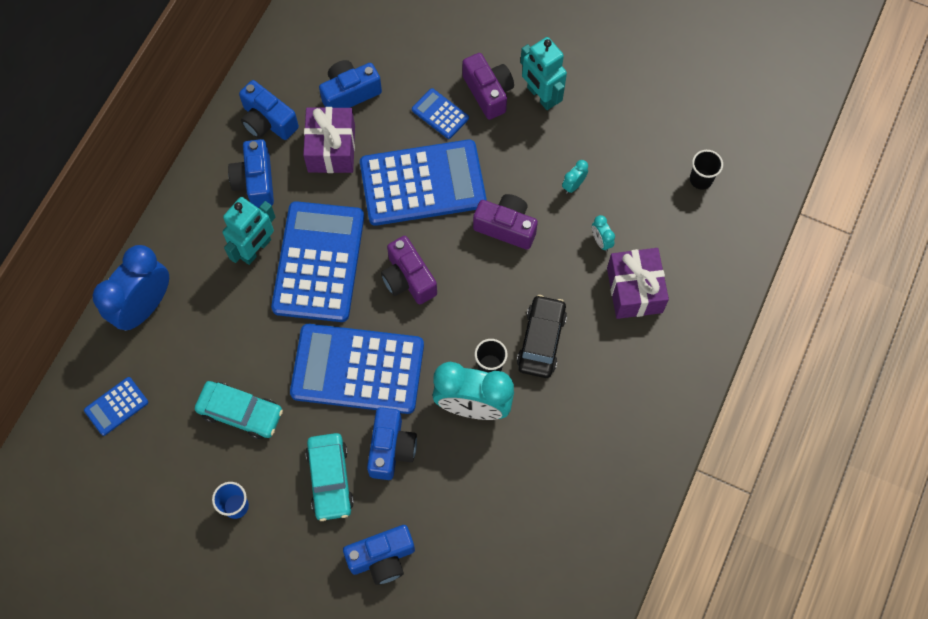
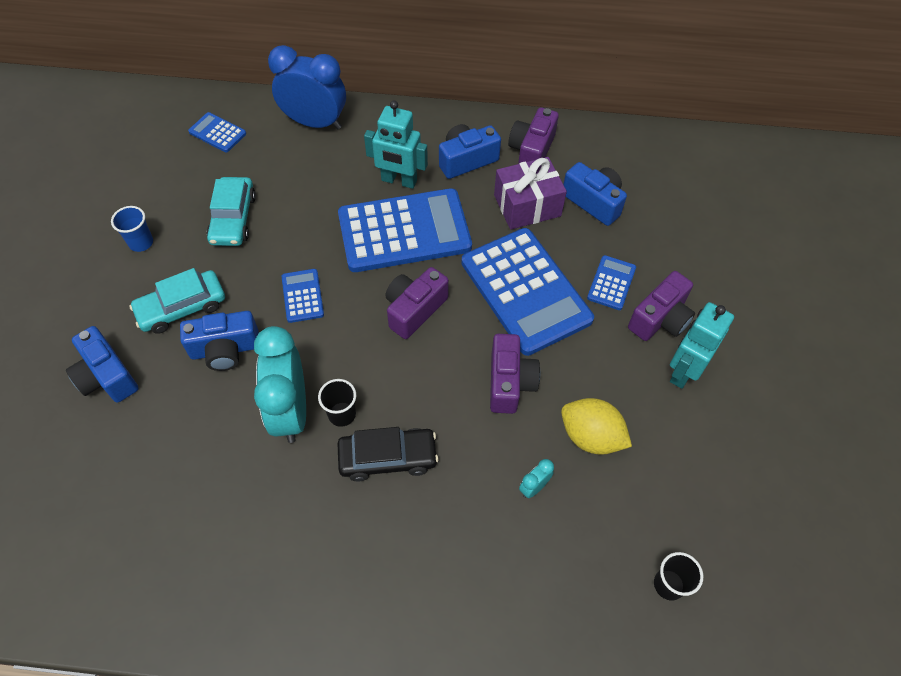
camera: 70 degrees right, 10 degrees down
(268, 121) = (531, 150): blue camera -> purple camera
(357, 369) = (302, 296): blue calculator -> blue calculator, size x0.44
(573, 185) = (591, 436): turquoise clock -> yellow lemon
(634, 290) = (486, 544): purple gift -> none

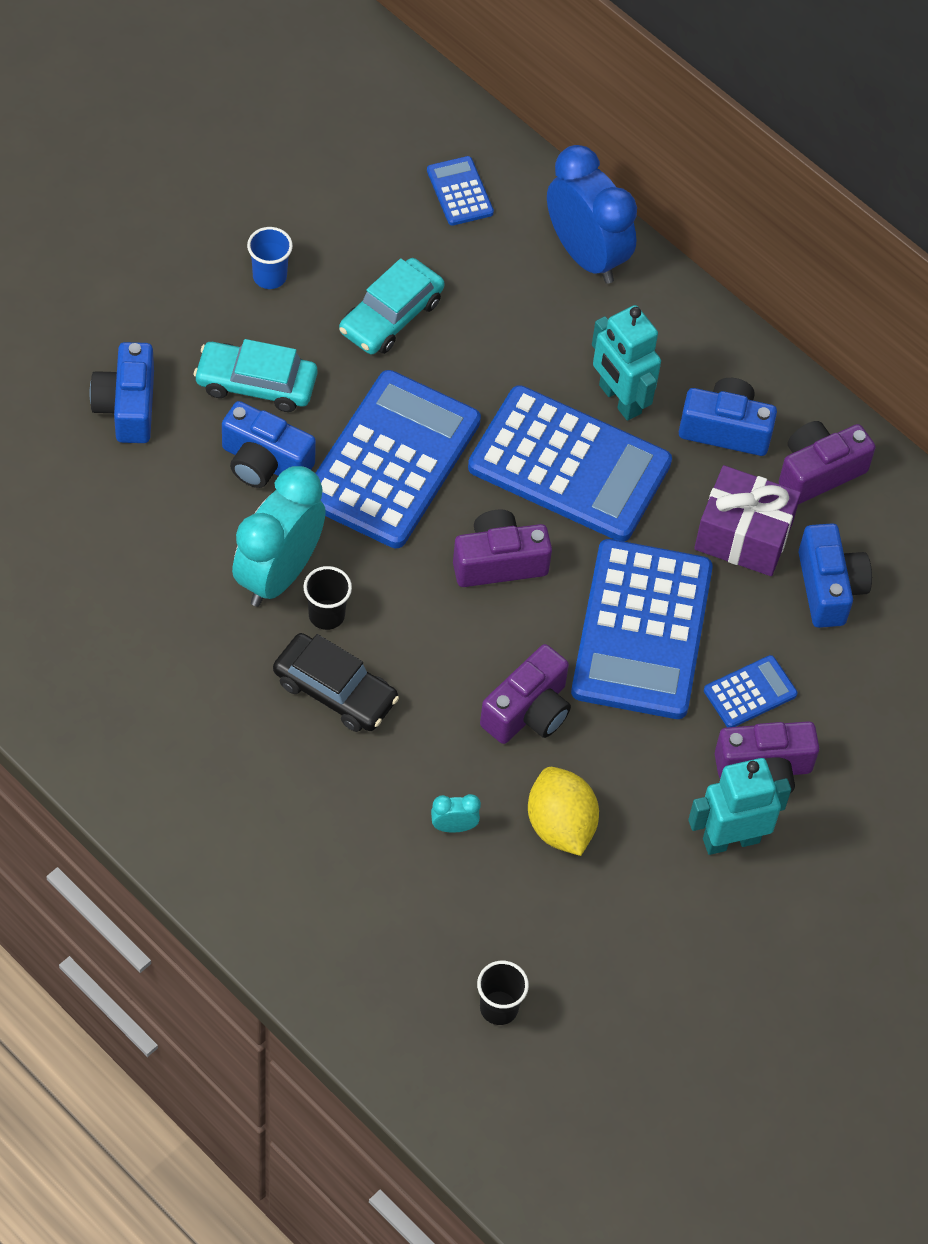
camera: 35 degrees right, 0 degrees up
(302, 296) = (392, 460): blue calculator -> blue calculator, size x2.27

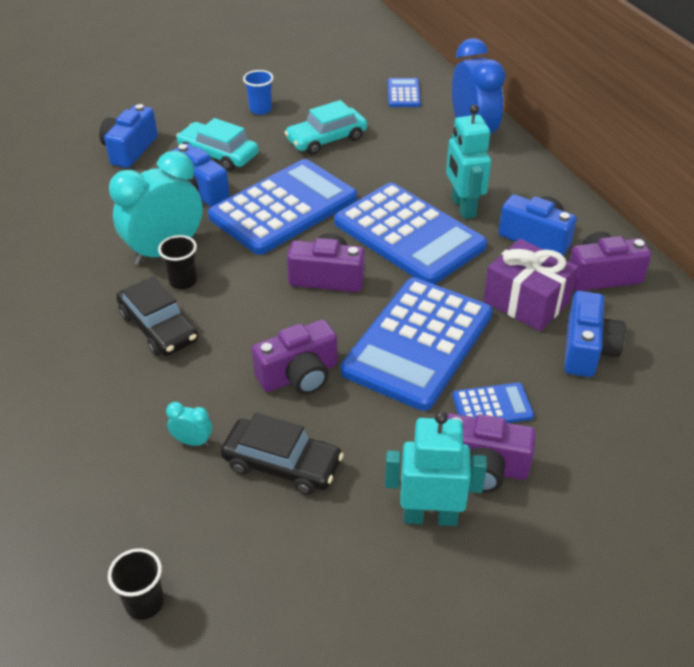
camera: 25 degrees right, 15 degrees down
(560, 826) = (282, 464): yellow lemon -> black car

